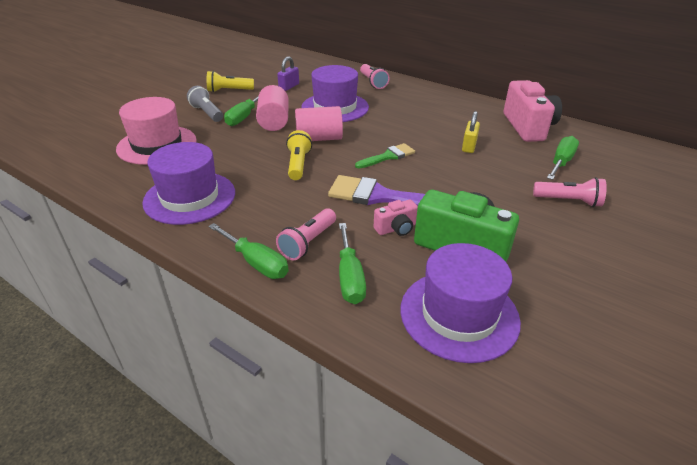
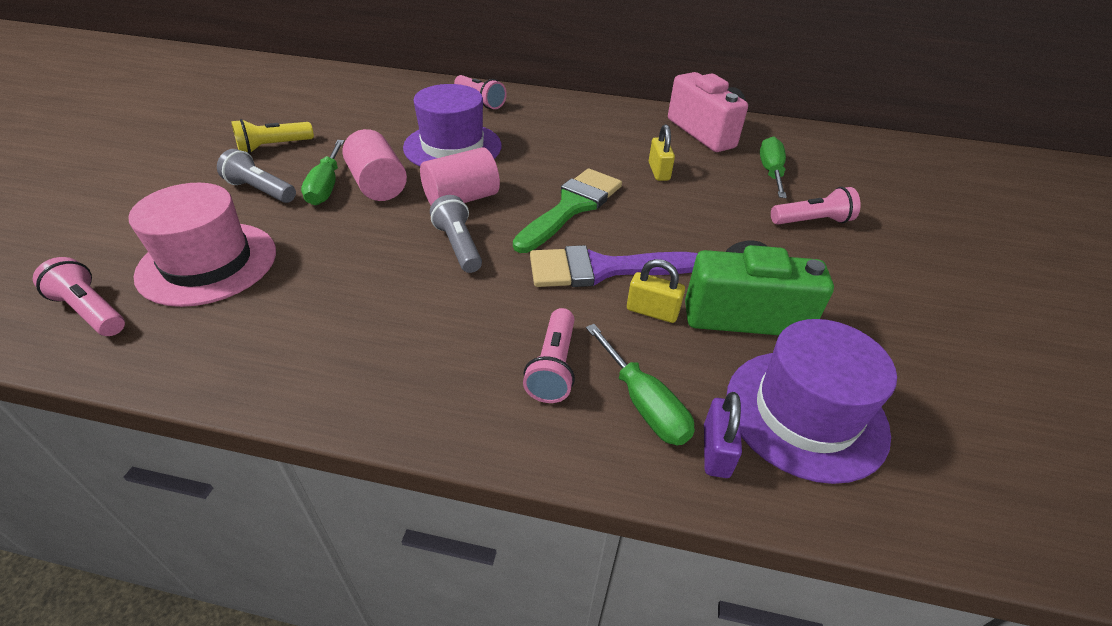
camera: 25 degrees left, 5 degrees up
(90, 156) = (91, 311): none -> pink flashlight
(190, 197) = (325, 342): purple hat -> none
(256, 263) = (501, 423): green screwdriver -> none
(289, 87) = (364, 125): purple padlock -> purple padlock (716, 451)
(298, 164) = (458, 246): yellow flashlight -> grey flashlight
(388, 156) = (572, 207): green brush -> green brush, size x1.68
(396, 228) = (652, 311): pink camera -> yellow padlock

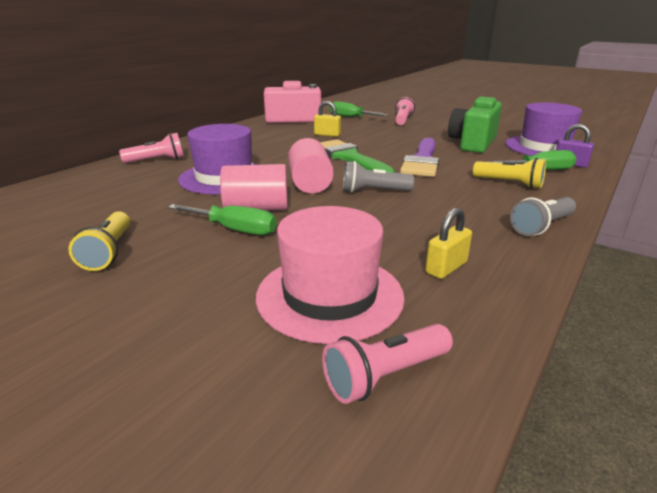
camera: 65 degrees left, 15 degrees down
(261, 190) = (205, 262): grey flashlight -> grey flashlight (542, 226)
(553, 367) = (509, 183): pink flashlight -> yellow flashlight
(652, 311) = (466, 158): yellow padlock -> yellow padlock (446, 267)

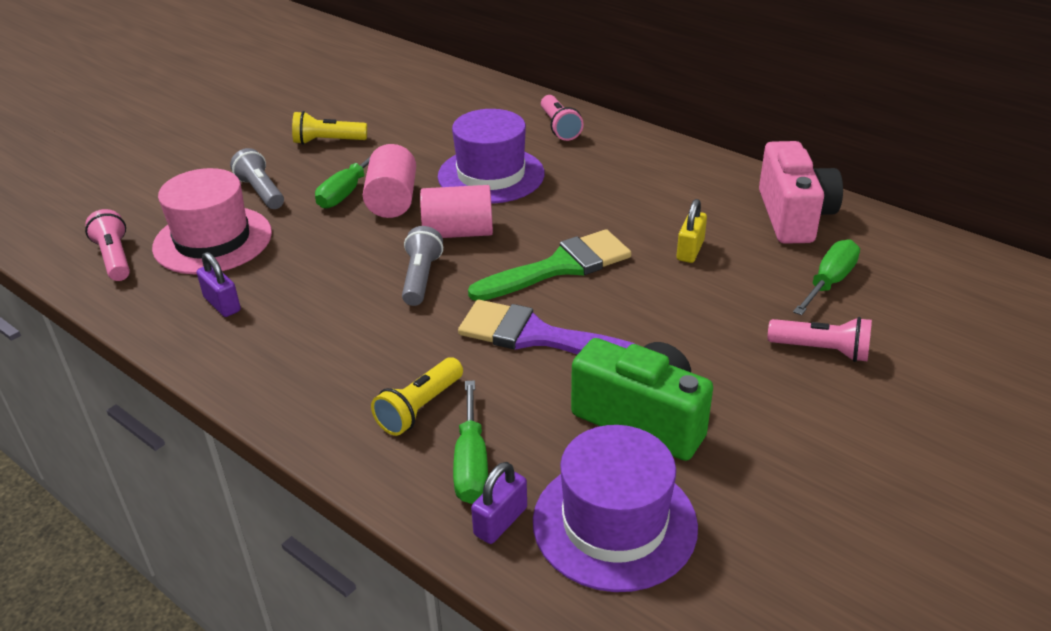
camera: 95 degrees right, 10 degrees up
(446, 267) = (222, 304): yellow padlock -> purple padlock
(542, 226) = (274, 395): grey flashlight -> grey flashlight (261, 192)

